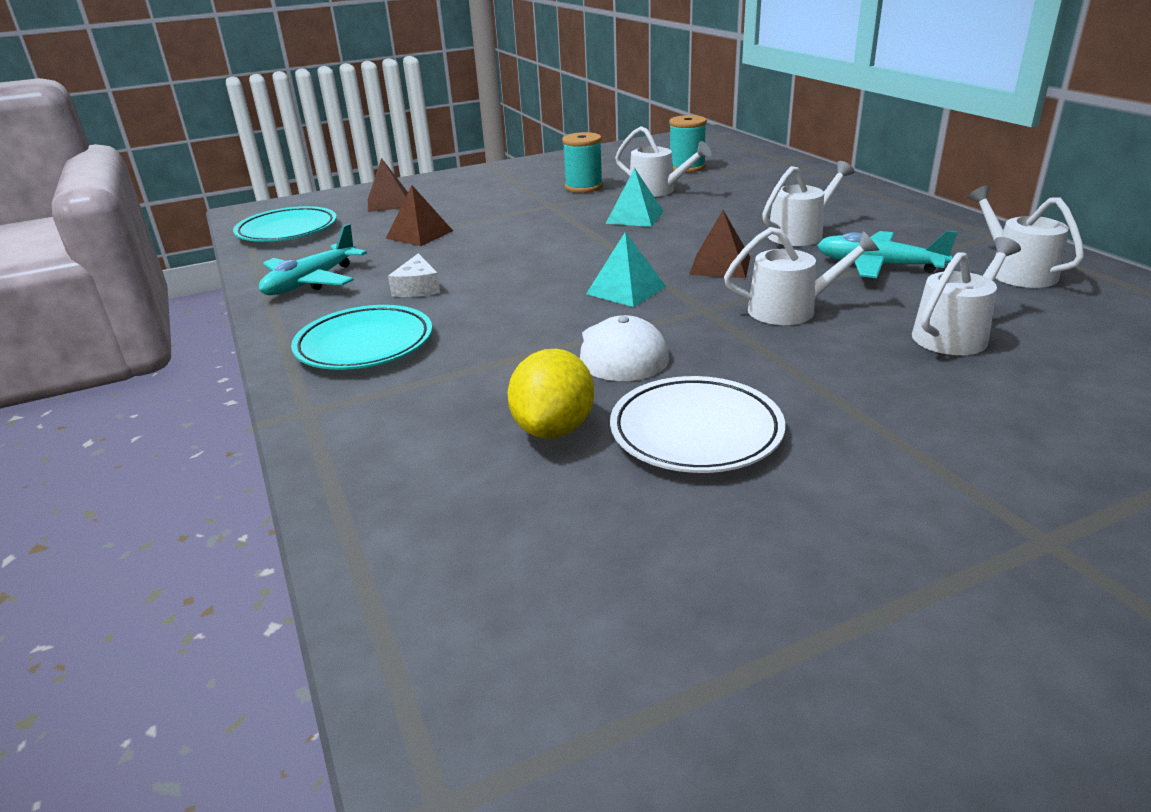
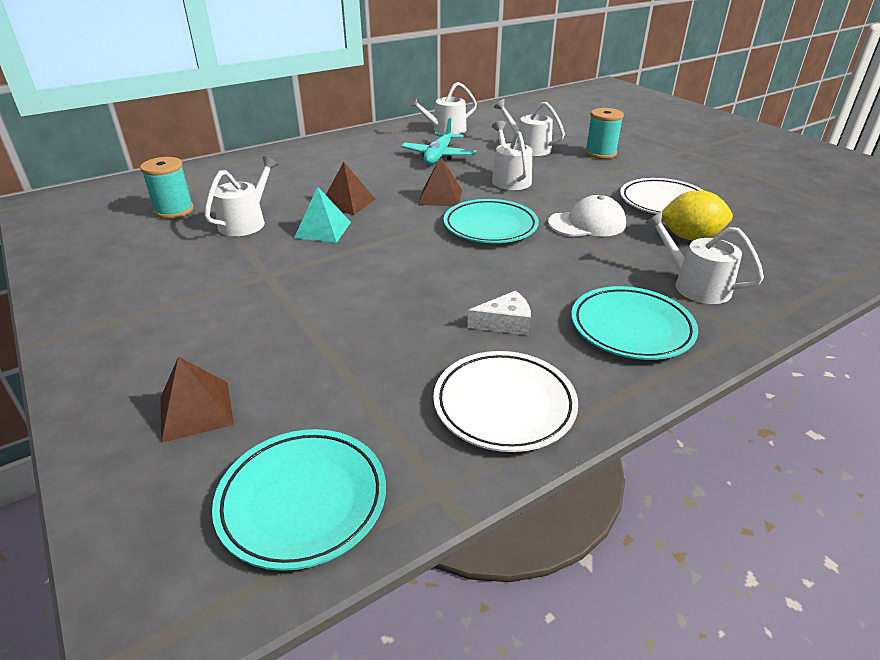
camera: 100 degrees left, 5 degrees up
(311, 282) = (504, 405): turquoise plane -> white plate
(419, 234) = (347, 352): brown pyramid -> brown pyramid (347, 203)
(583, 187) = (209, 261): turquoise spool -> turquoise spool (600, 153)
(626, 290) = (490, 226): turquoise pyramid -> turquoise plate
(800, 234) = (379, 172): white watering can -> white watering can (695, 285)

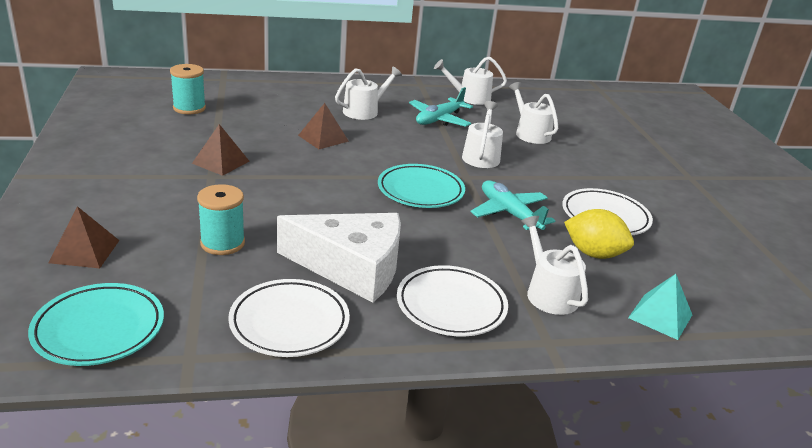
camera: 20 degrees right, 5 degrees down
(246, 222) = (232, 132): white watering can -> white watering can (364, 111)
(323, 230) = (283, 154): turquoise pyramid -> turquoise pyramid (660, 316)
(440, 197) = (404, 154): brown pyramid -> brown pyramid (221, 162)
(505, 323) = (352, 267): white cheese -> white cheese, size x2.29
(587, 223) = (509, 213): white cap -> turquoise plane
(600, 153) = (595, 156): turquoise spool -> turquoise spool (222, 243)
(631, 328) = (451, 306): turquoise plate -> white plate

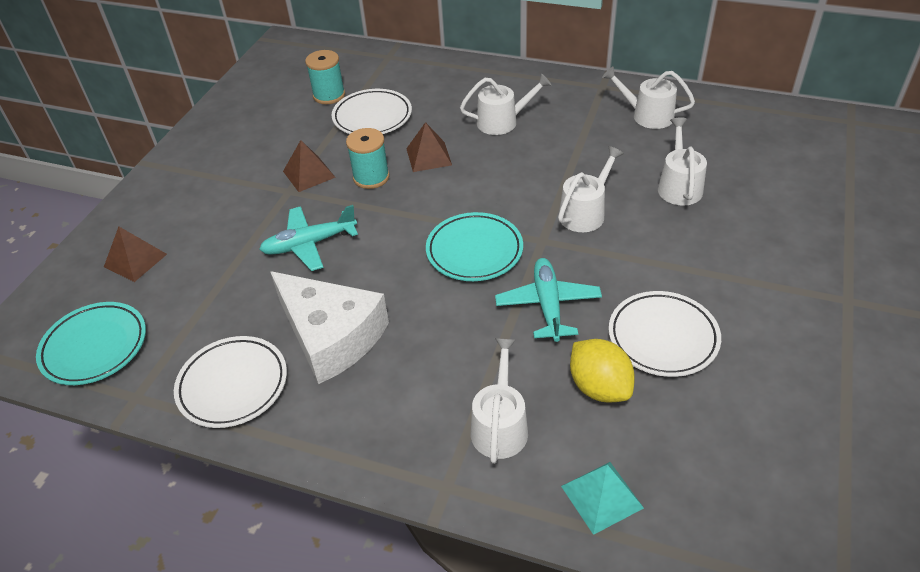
camera: 35 degrees right, 15 degrees up
(222, 243) = (242, 277): turquoise spool -> turquoise spool (371, 177)
(439, 119) = (580, 146): turquoise plane -> turquoise plane (309, 244)
(451, 306) = (387, 410): white plate -> white plate (372, 117)

